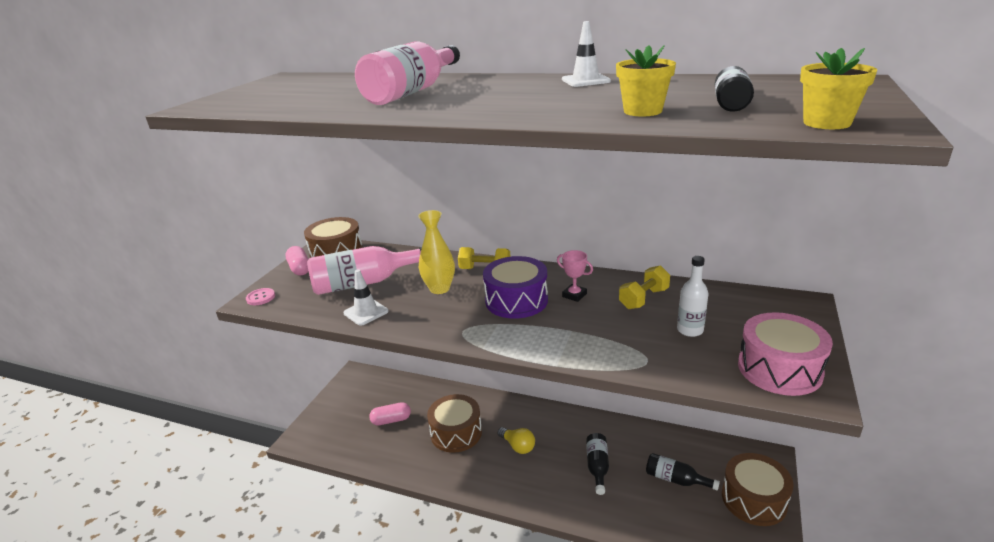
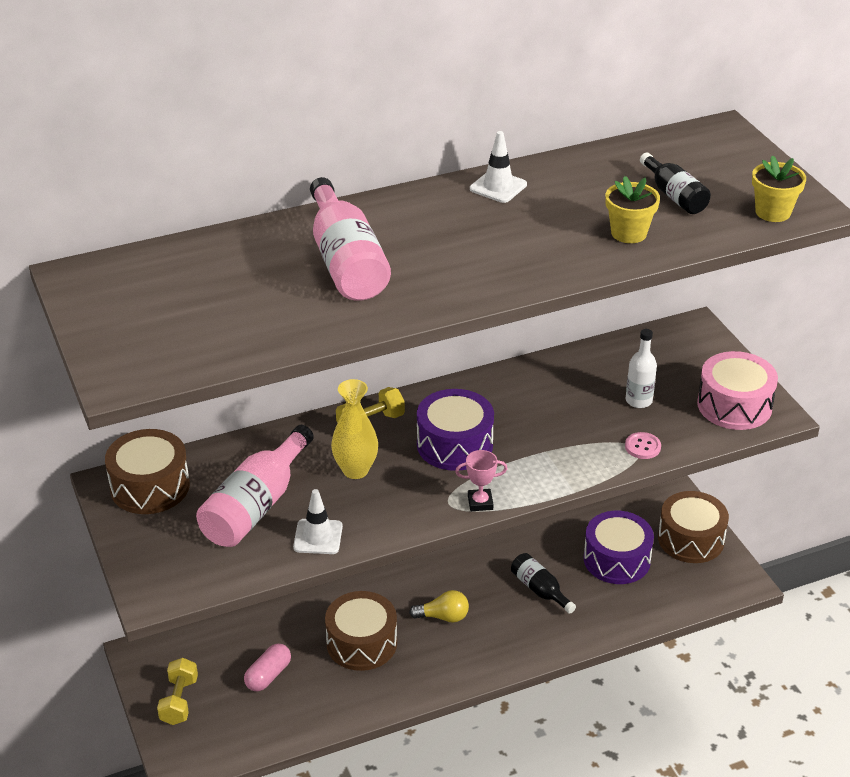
camera: 45 degrees left, 10 degrees up
(261, 297) = (157, 587): pink button -> pink button (642, 447)
(300, 269) = (138, 529): pink capsule -> none
(574, 295) = (501, 411): pink trophy -> pink trophy (480, 503)
(643, 299) = (567, 385): yellow dumbbell -> yellow dumbbell (179, 701)
(675, 479) = (616, 559): black bottle -> purple drum

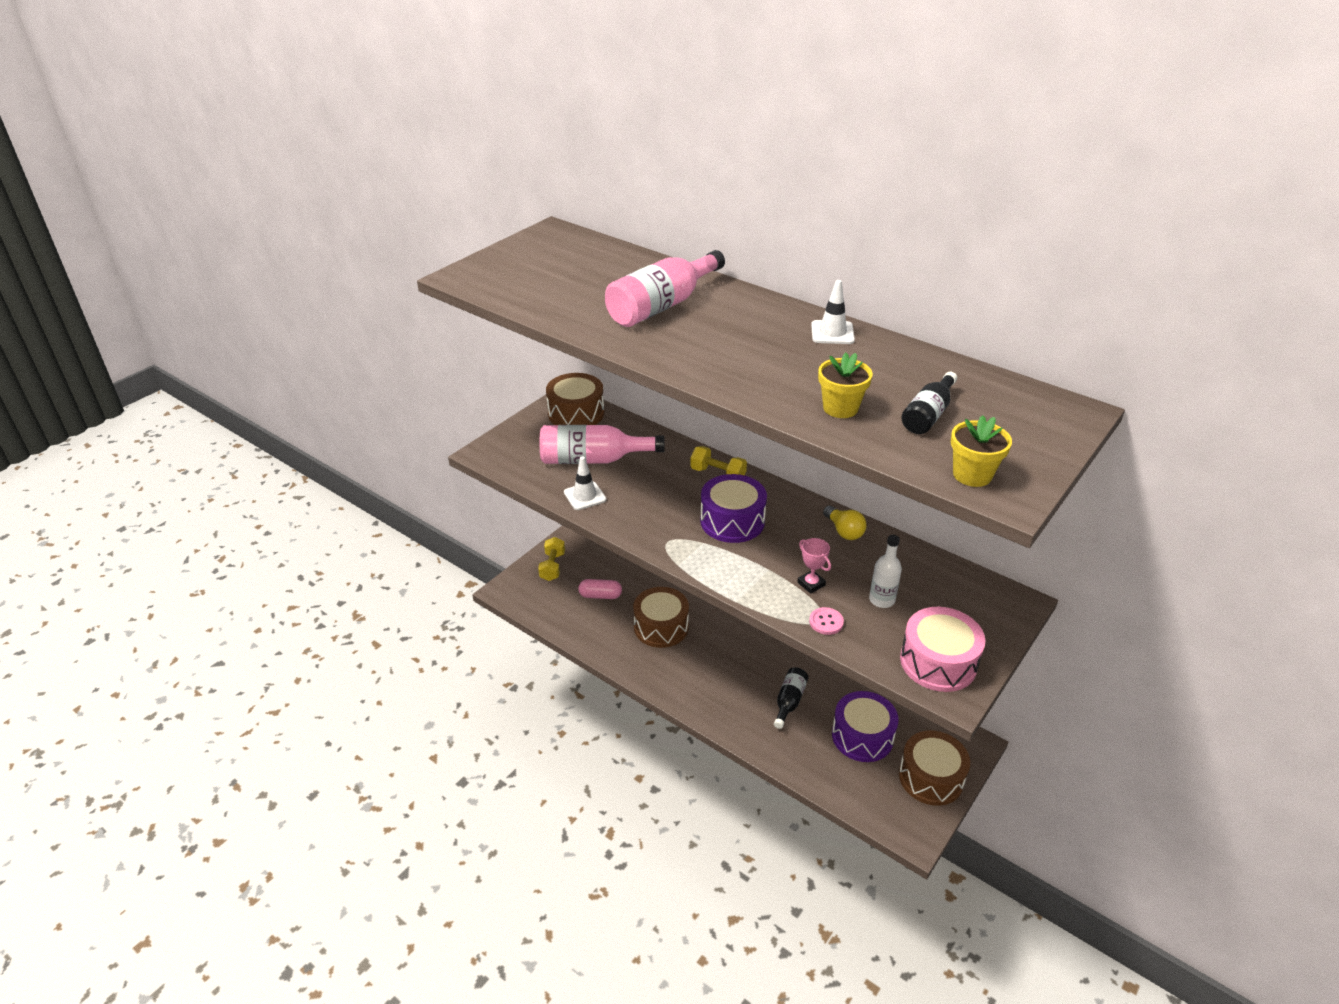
camera: 60 degrees right, 0 degrees up
(179, 701) = (552, 567): yellow dumbbell -> yellow dumbbell turned 60 degrees counterclockwise
(355, 470) = (663, 486): yellow vase -> none
(443, 617) = (718, 658): yellow light bulb -> yellow light bulb (844, 531)
(480, 503) = (681, 556): pink trophy -> pink trophy (811, 584)

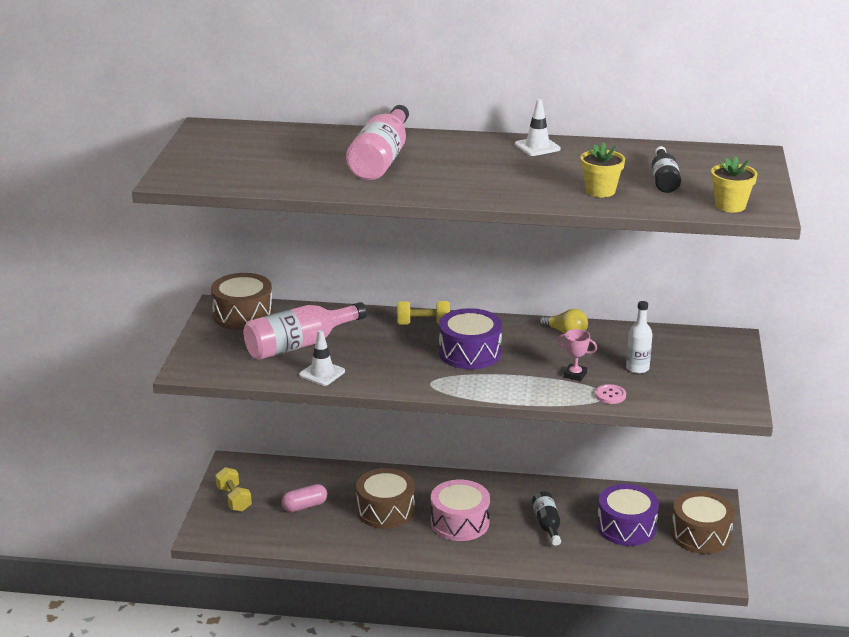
camera: 30 degrees left, 10 degrees down
(938, 662) = (713, 393): pink drum -> pink drum (459, 522)

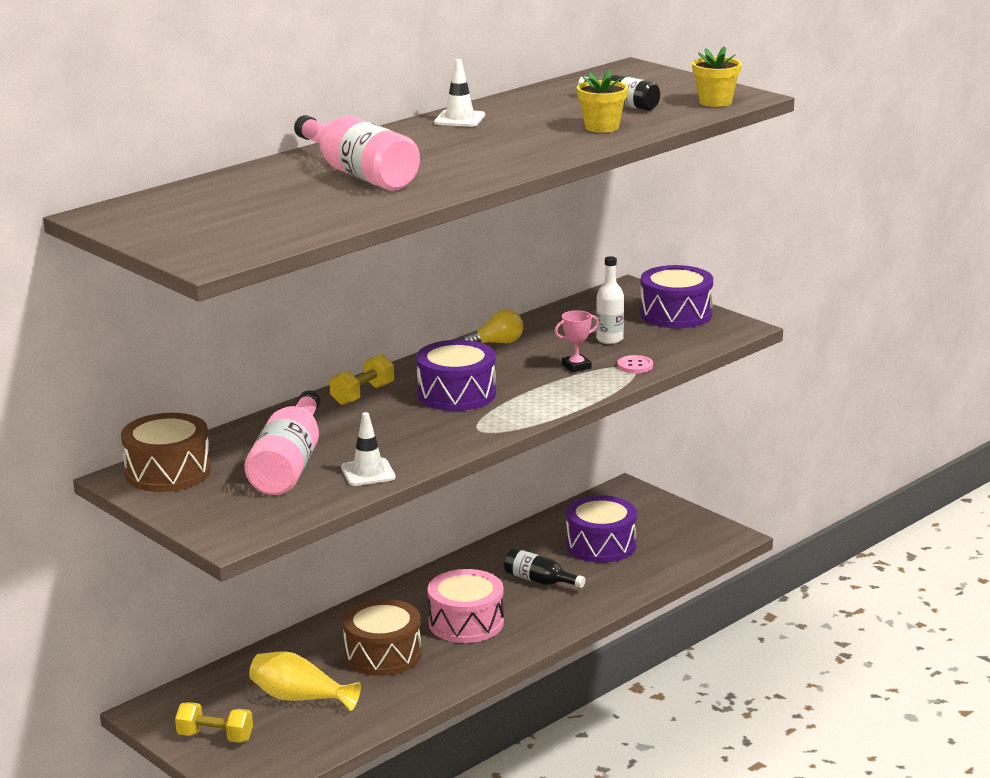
camera: 50 degrees left, 5 degrees down
(304, 506) = (299, 698): pink capsule -> yellow vase
(701, 535) = (663, 517): brown drum -> none
(721, 374) = (676, 314): none -> purple drum

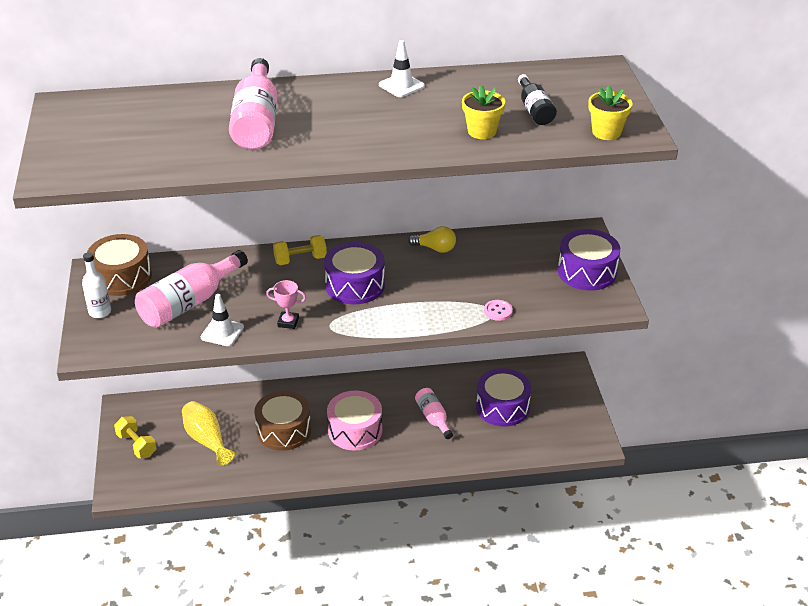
camera: 35 degrees right, 15 degrees up
(539, 580) = (433, 418): black bottle -> pink bottle
(576, 366) = (459, 294): pink trophy -> pink trophy (288, 322)
(609, 339) = (512, 277): white bottle -> white bottle (100, 312)

